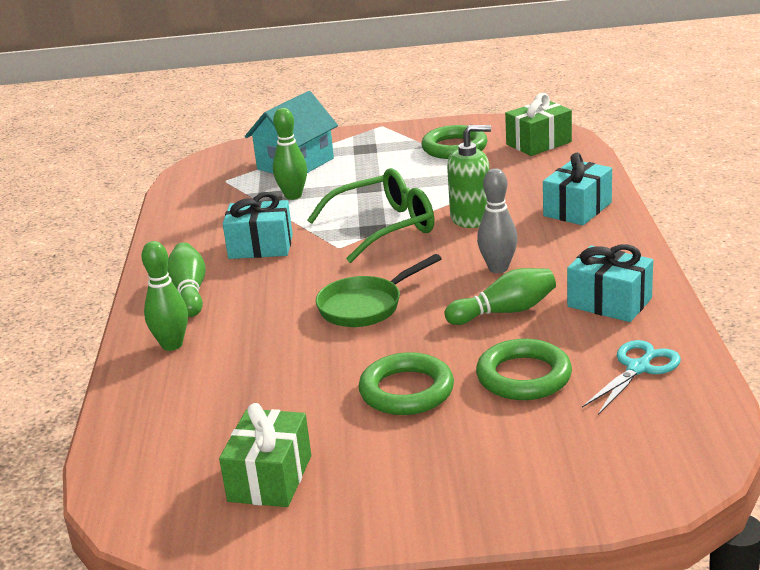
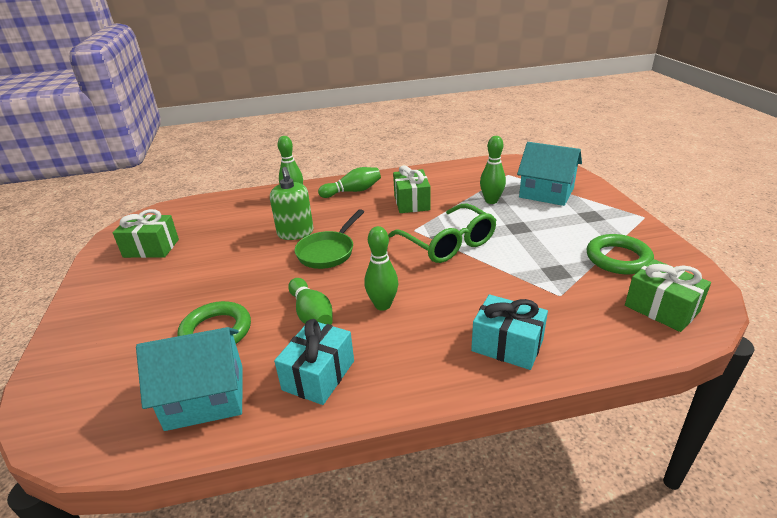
camera: 80 degrees right, 5 degrees up
(260, 247) = (411, 202): turquoise gift -> green gift
(365, 306) = (328, 252): green pan -> green pan turned 105 degrees counterclockwise
(406, 391) = (217, 281): green ring -> none
(471, 218) = (472, 282): green soap dispenser -> green soap dispenser (295, 233)
(498, 268) = (383, 305): grey bowling pin -> green bowling pin
(638, 368) = (205, 397): turquoise scissors -> turquoise house

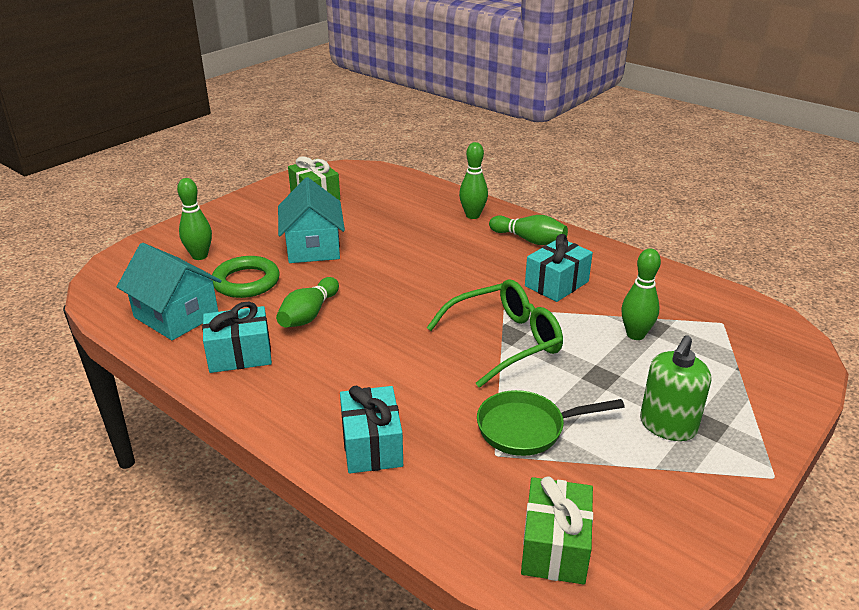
camera: 50 degrees right, 0 degrees up
(295, 233) = (415, 247): green soap dispenser -> green soap dispenser (668, 425)
(328, 252) = (406, 278): green pan -> green pan (527, 429)
(383, 305) = (359, 345): green bowling pin -> green bowling pin (199, 256)
(411, 202) = (556, 284): green gift -> turquoise gift
(448, 243) = (505, 341): green glasses -> green glasses turned 135 degrees counterclockwise
(546, 193) = (717, 369): turquoise house -> turquoise house (313, 247)
(618, 258) = (628, 480): green ring -> none

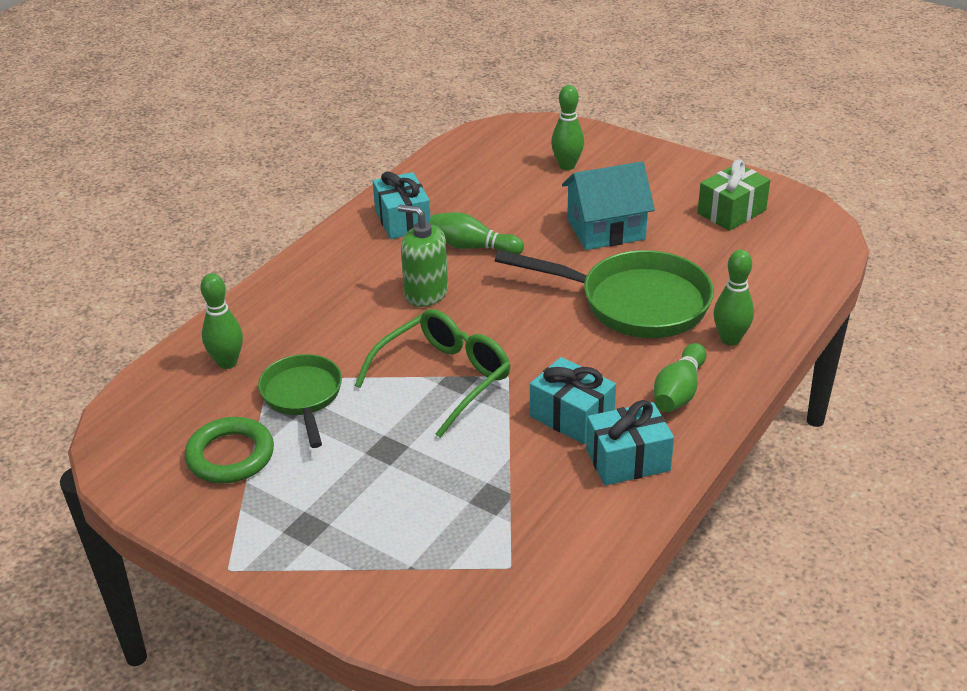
camera: 85 degrees right, 5 degrees up
(176, 316) = (458, 176): turquoise house -> none
(246, 282) = (524, 201): green ring -> green ring (230, 455)
(372, 445) = (282, 308): turquoise gift -> turquoise gift (628, 460)
(420, 245) = (634, 303): none -> green pan
(505, 341) = (444, 378): green glasses -> green glasses turned 105 degrees counterclockwise
(555, 547) = (159, 415): green gift -> none
(635, 335) = (470, 481): green bowling pin -> green bowling pin (227, 362)
(668, 425) = (307, 496): green soap dispenser -> green soap dispenser (426, 293)

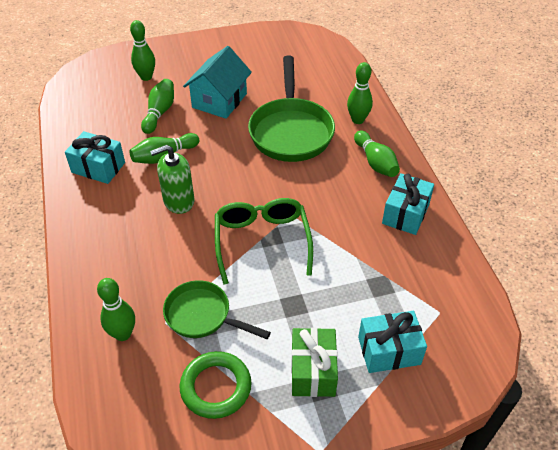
camera: 50 degrees left, 10 degrees up
(529, 206) = (159, 112): none -> green bowling pin
(572, 416) = (351, 212): turquoise gift -> turquoise gift (389, 351)
(634, 303) = (291, 131): green pan -> green pan turned 120 degrees clockwise
(731, 212) = (265, 54): green gift -> green gift (313, 371)

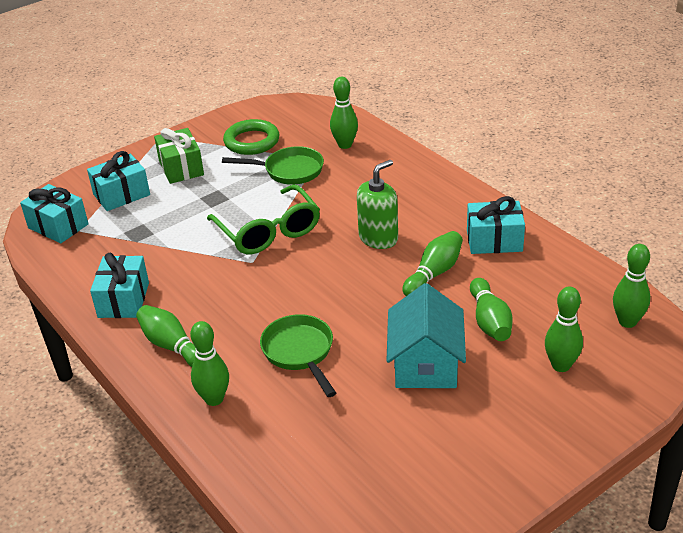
camera: 160 degrees right, 10 degrees down
(83, 87) = (627, 322): none -> green bowling pin
(291, 131) = (300, 352): green pan -> green pan, size x0.60
(461, 327) = (58, 226): none -> turquoise gift

